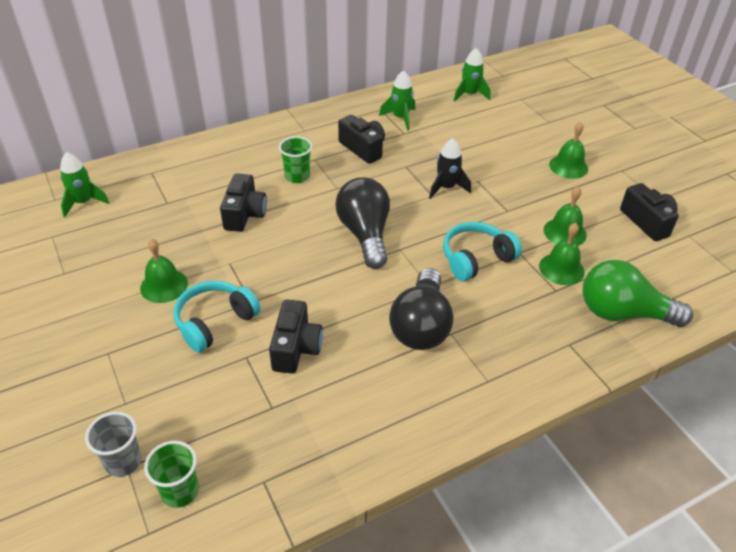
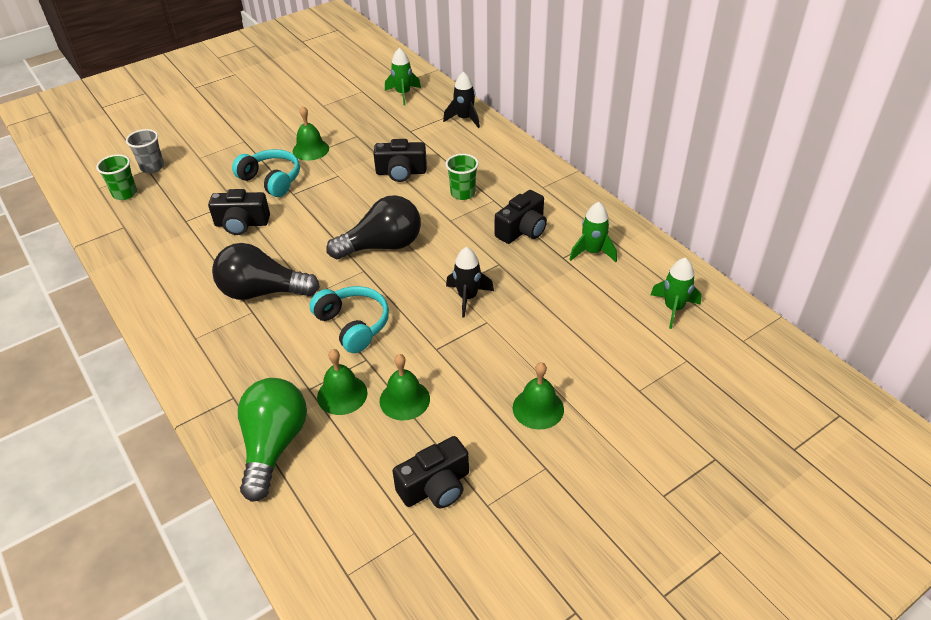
camera: 85 degrees right, 0 degrees up
(165, 163) = (464, 119): none -> black rocket

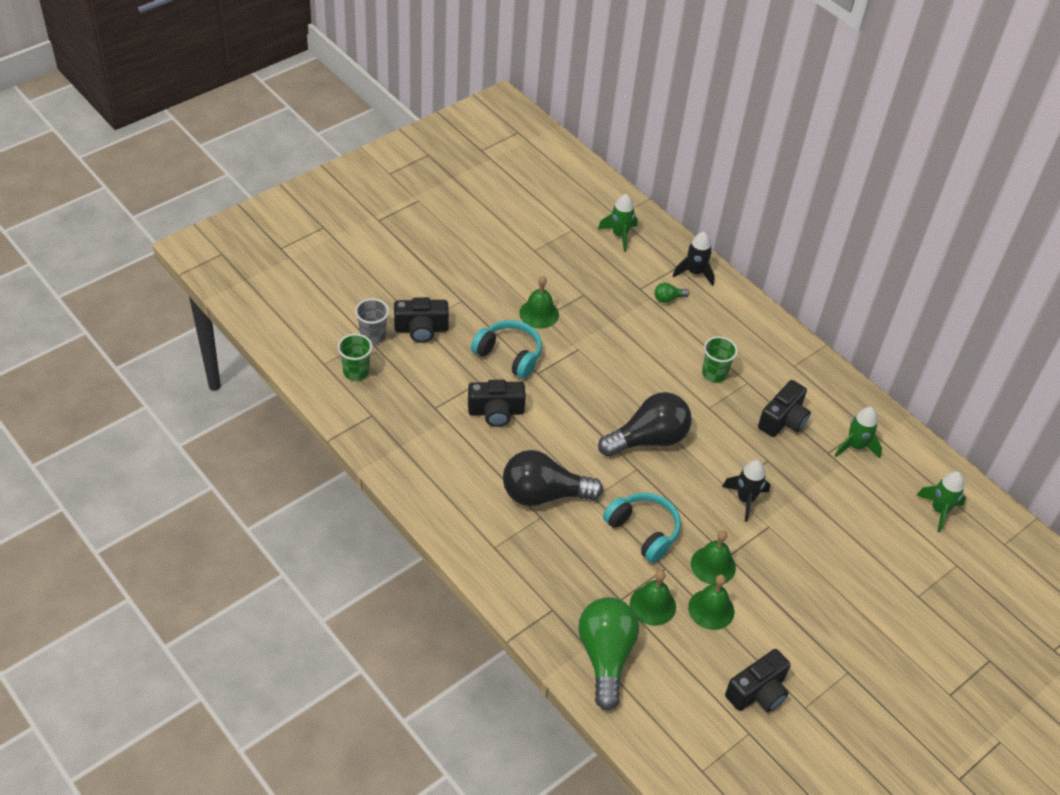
camera: 10 degrees left, 5 degrees up
(401, 172) = (644, 346): black camera -> black camera (421, 329)
(434, 137) = (668, 298): none -> green light bulb
(538, 408) = (832, 615): green bell -> green bell (713, 565)

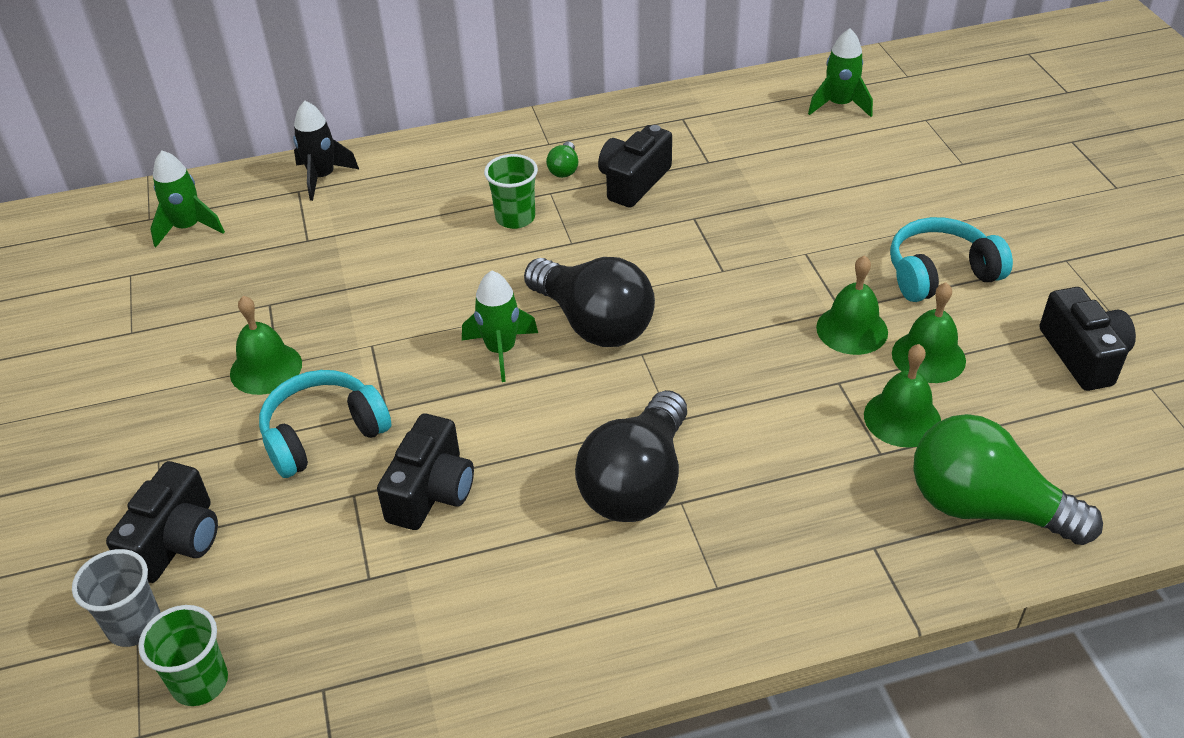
camera: 60 degrees left, 5 degrees down
(643, 531) = (761, 384): turquoise headphones -> turquoise headphones (940, 274)
(648, 439) = (593, 323): black light bulb -> black light bulb turned 135 degrees clockwise
(668, 298) = (348, 218): green light bulb -> green light bulb (564, 169)
(745, 499) = (750, 260): black rocket -> none
(783, 420) = (633, 182): black camera -> black camera turned 120 degrees counterclockwise
(855, 446) = (710, 136): green rocket -> green rocket (501, 350)

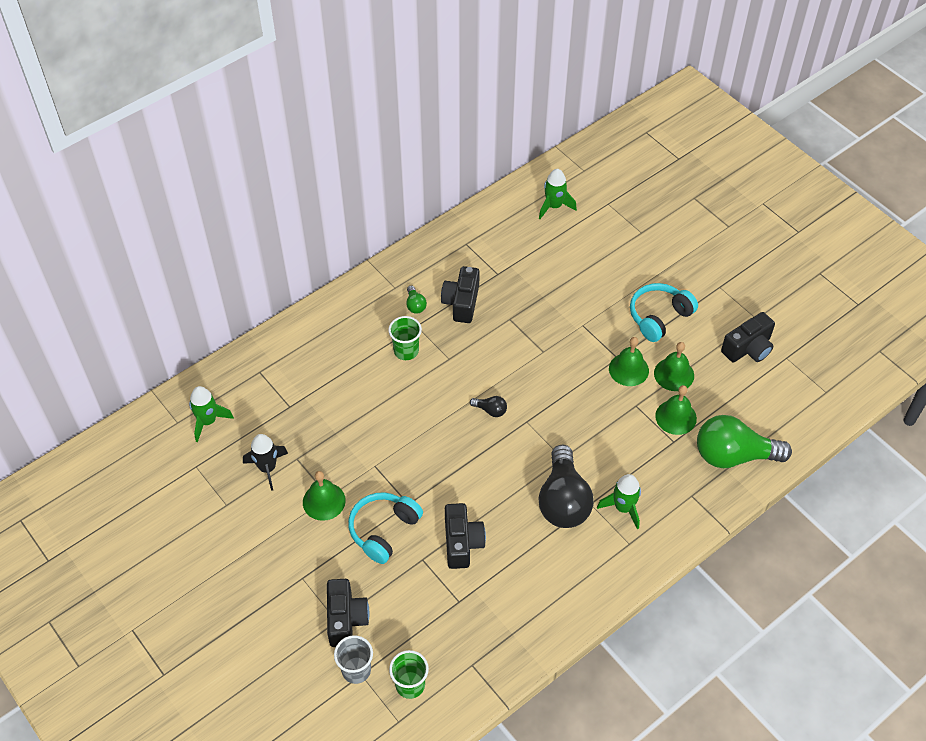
camera: 25 degrees left, 10 degrees up
(322, 177) = (268, 357): black rocket -> black rocket (267, 468)
(501, 350) = (449, 445): green rocket -> green rocket (623, 508)
(593, 323) = (490, 410): black light bulb -> black light bulb, size x0.42
(1083, 355) = (748, 348): black camera -> black camera turned 90 degrees clockwise

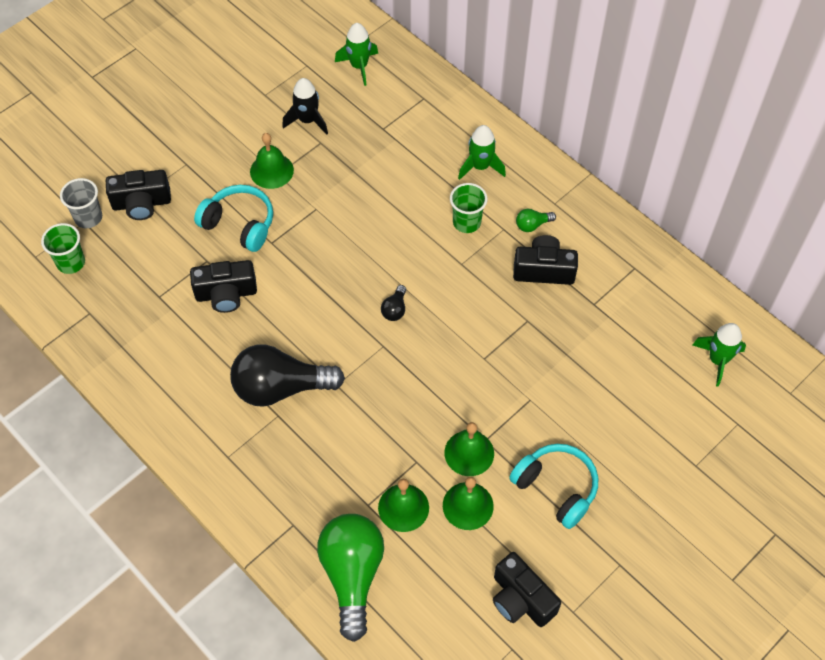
camera: 85 degrees right, 5 degrees up
(623, 508) = (273, 450): green rocket -> green rocket (480, 166)

